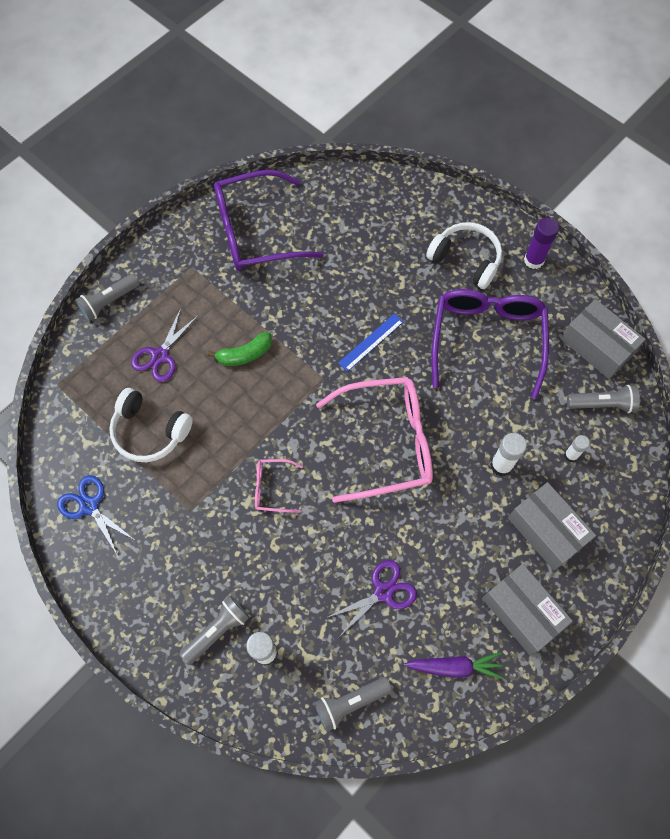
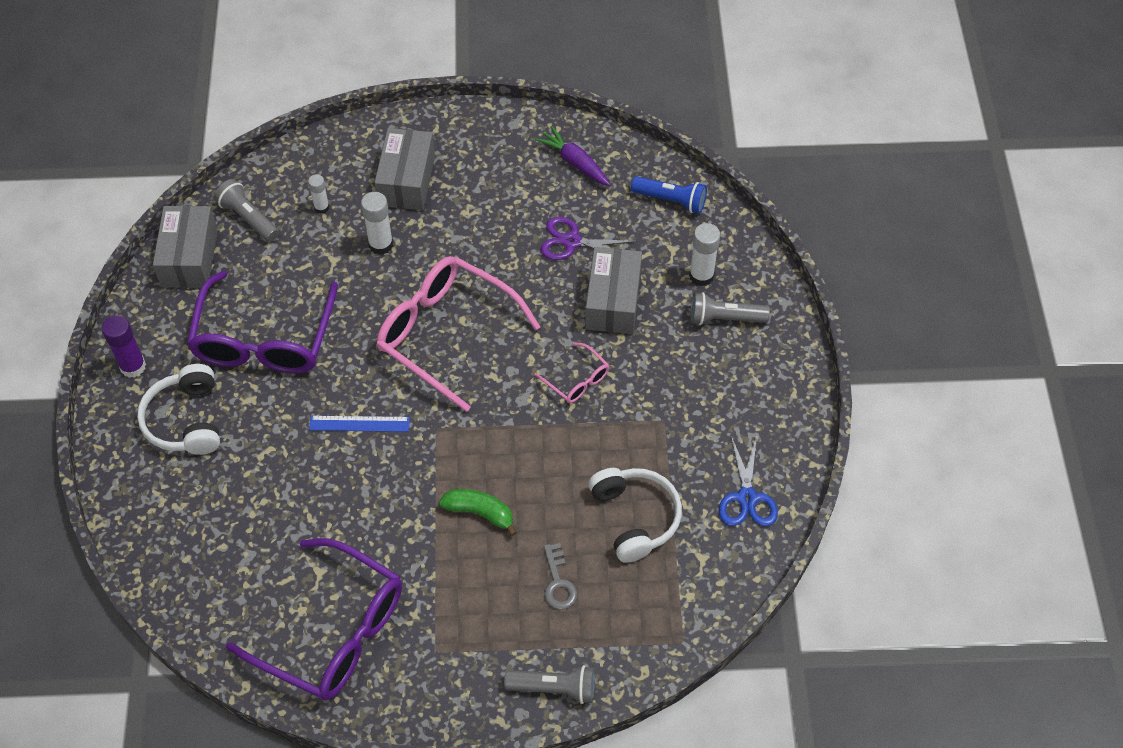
camera: 135 degrees left, 10 degrees down
(160, 356) = (558, 582): purple scissors -> grey key
(350, 703) = (671, 200): grey flashlight -> blue flashlight
(487, 339) = (264, 339): purple glasses -> purple glasses turned 45 degrees counterclockwise
(522, 612) = (489, 152): grey box -> grey box (613, 301)

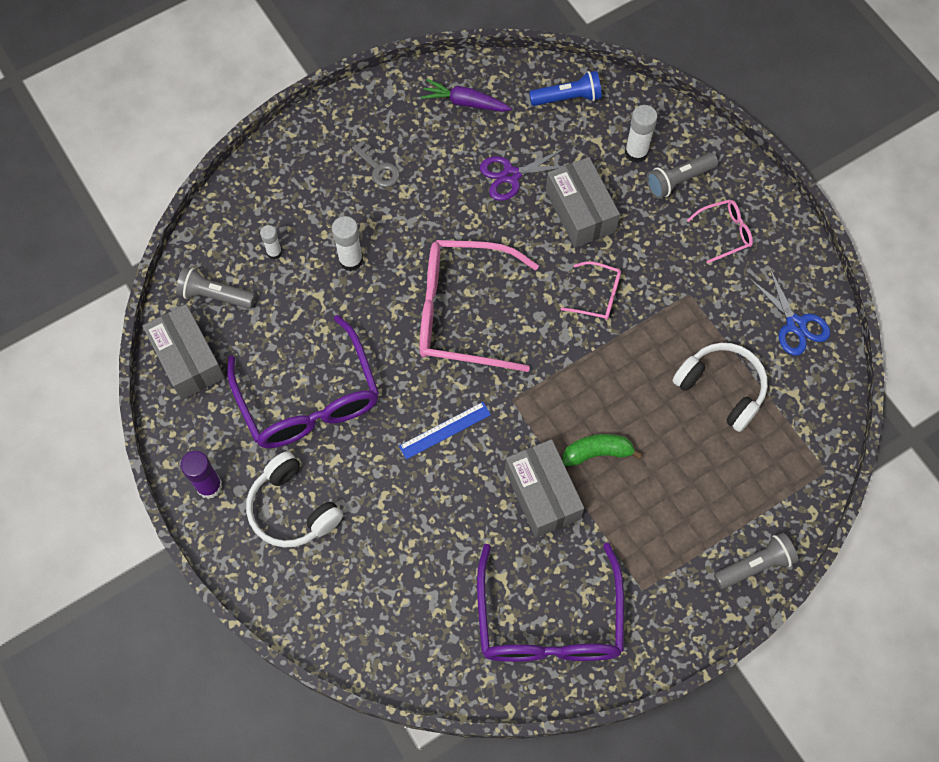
camera: 30 degrees left, 10 degrees up
(333, 631) = (549, 621): purple glasses -> purple glasses turned 90 degrees clockwise
(407, 180) = (332, 190): grey box -> grey box (542, 494)
(558, 582) = (699, 476): grey key -> grey key (378, 168)
(736, 384) = (725, 233): none -> pink glasses

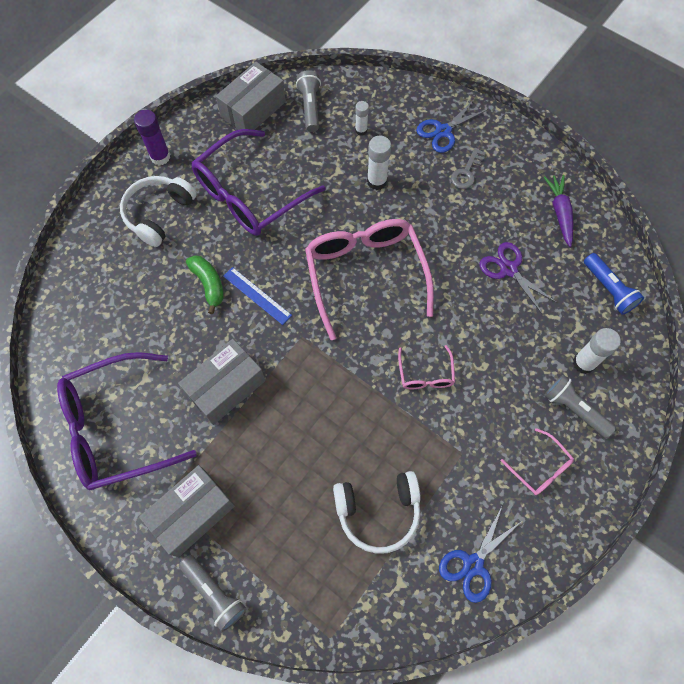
camera: 70 degrees right, 0 degrees up
(314, 170) = (443, 131): none -> blue scissors
(580, 211) = (501, 335): grey box -> grey box (192, 513)
(597, 452) = (278, 420): green banana -> green banana (208, 284)
(721, 389) = (378, 511): white headphones -> white headphones turned 60 degrees clockwise

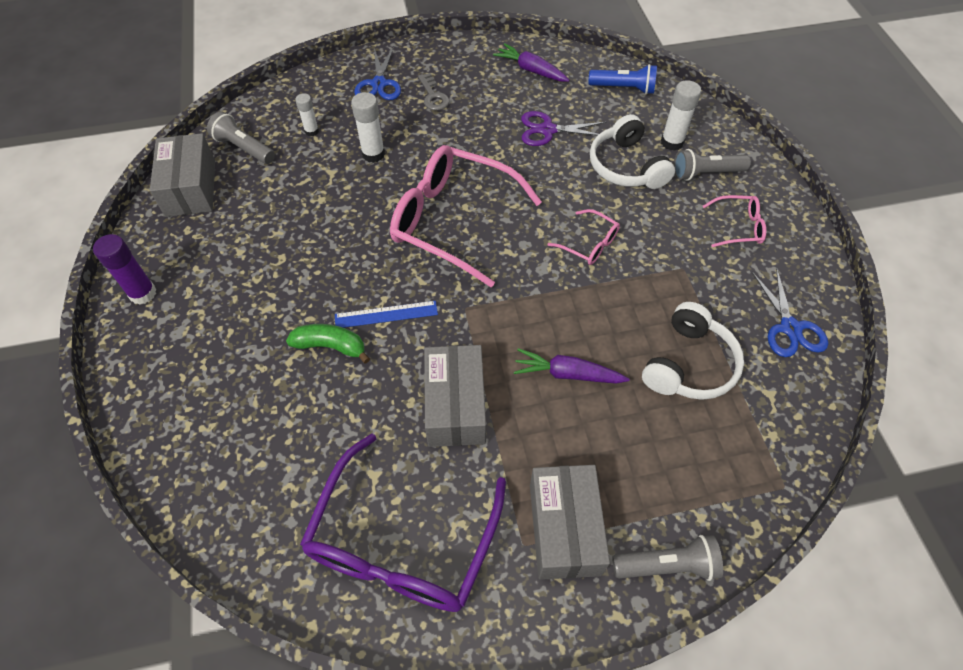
camera: 50 degrees left, 10 degrees down
(159, 214) = (205, 337): white headphones -> white headphones (626, 166)
(250, 194) = (275, 249): purple glasses -> none
(304, 437) = (567, 374): none -> purple carrot

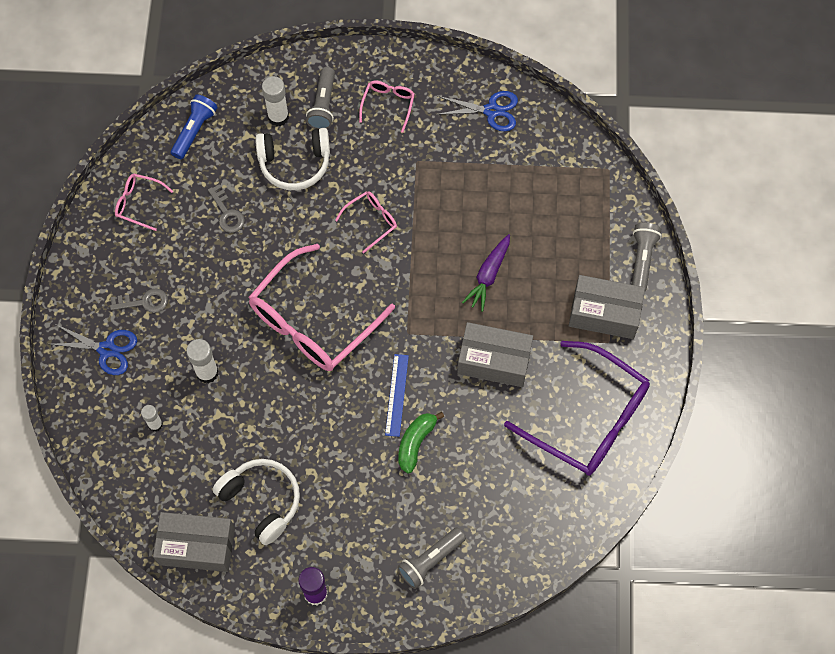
camera: 75 degrees left, 10 degrees up
(243, 148) = (157, 492): grey flashlight -> grey flashlight (430, 561)
(531, 70) = (139, 203): purple carrot -> pink glasses
(547, 130) = (227, 213): purple scissors -> grey key
(688, 364) = (503, 191): white headphones -> white headphones (261, 501)

